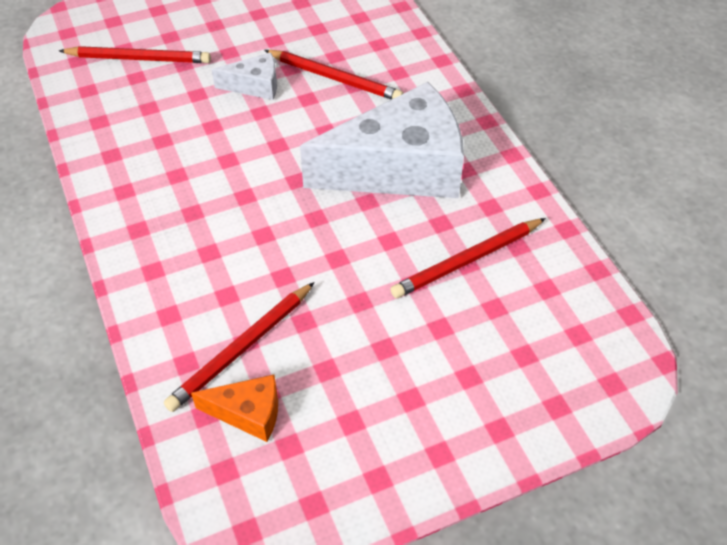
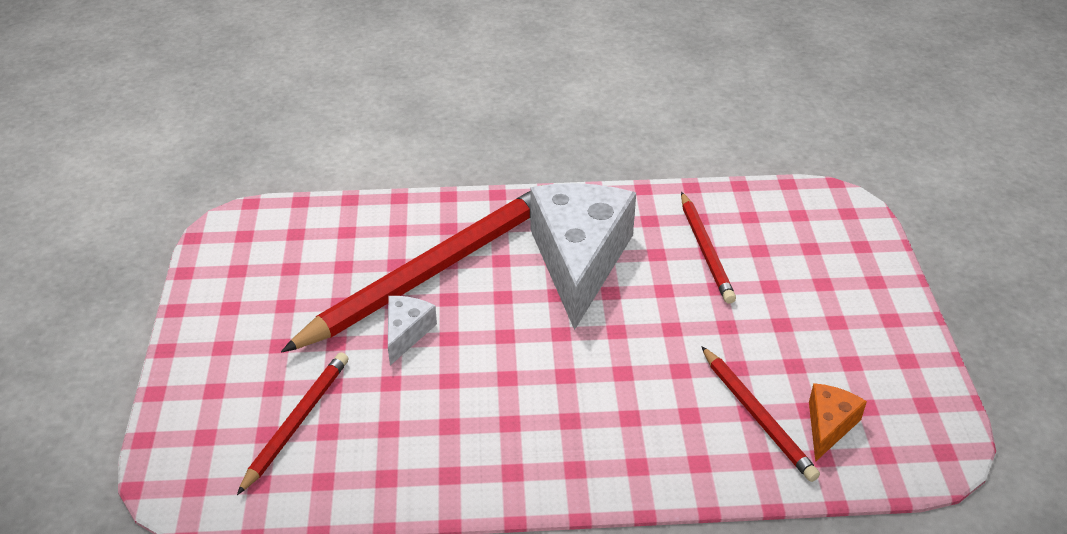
camera: 70 degrees left, 10 degrees down
(334, 78) = (431, 272): red pencil -> red pencil, size x1.99

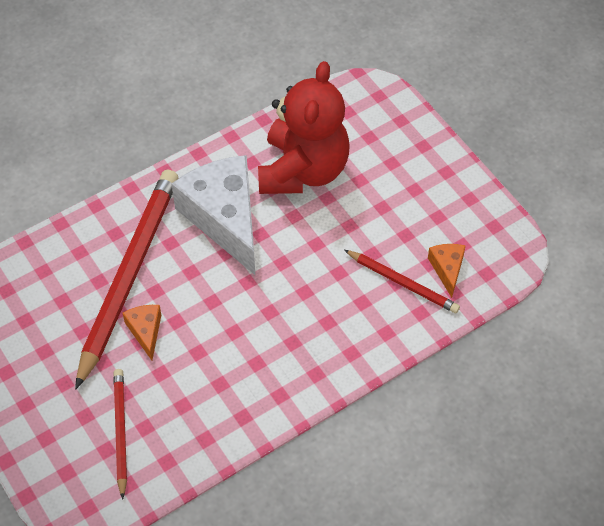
camera: 30 degrees left, 15 degrees up
(406, 333) = (145, 331): white cheese -> orange cheese
(705, 250) = (303, 170): red pencil -> red teddy bear

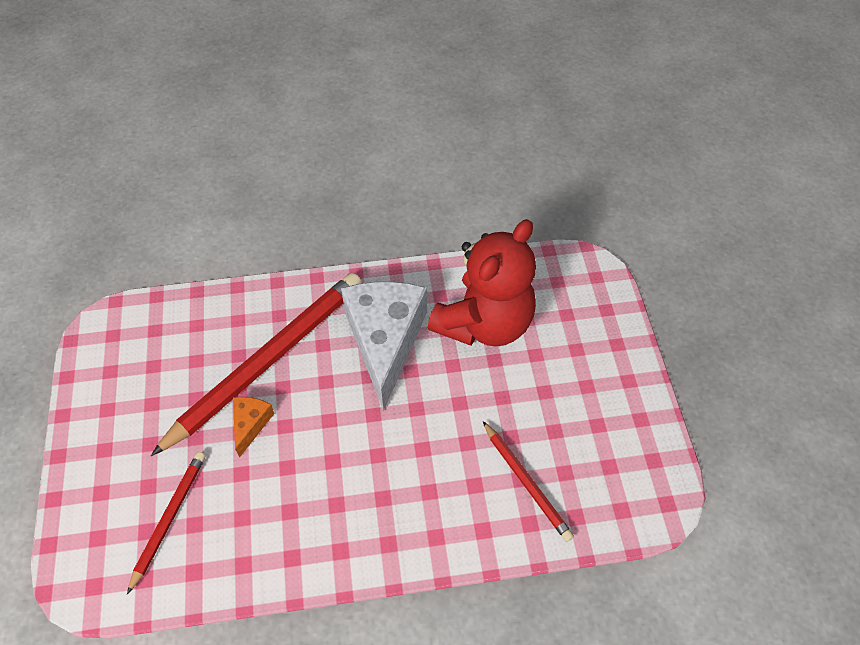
camera: 25 degrees right, 0 degrees up
(447, 269) = (580, 487): orange cheese -> none

